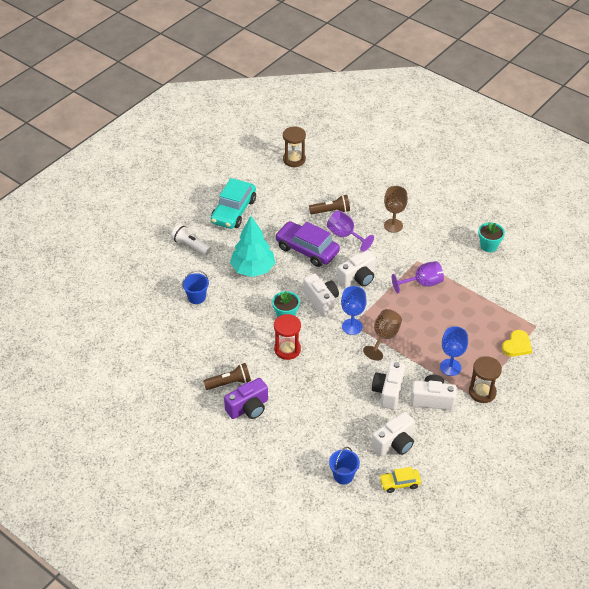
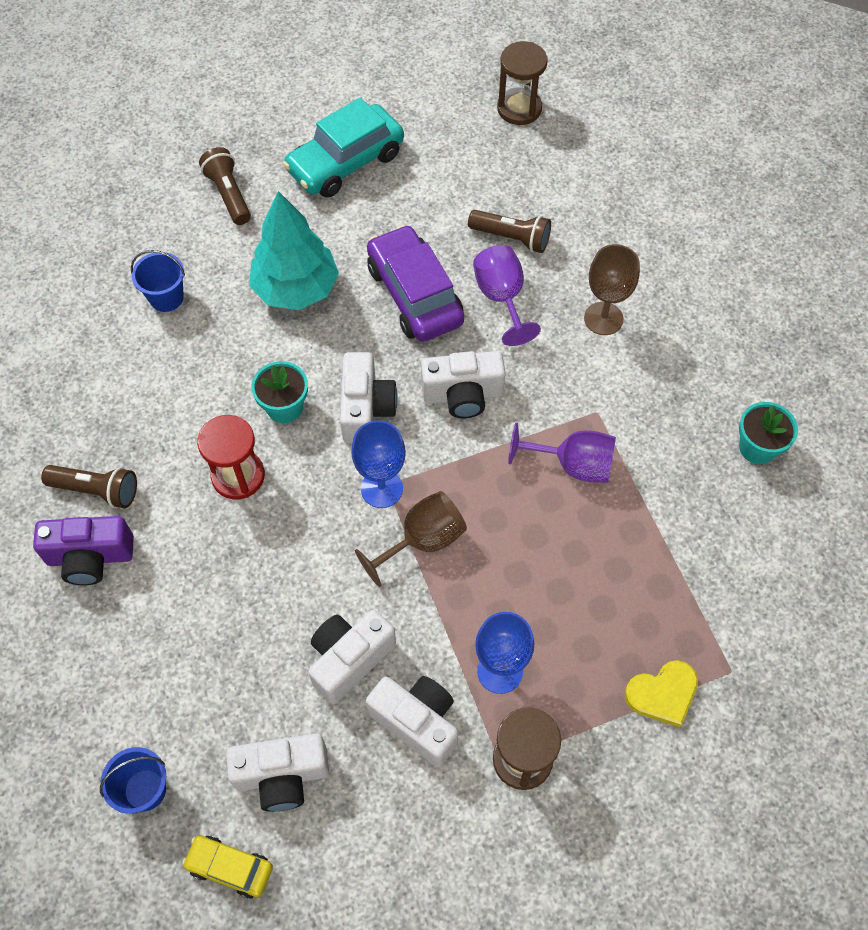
camera: 30 degrees right, 15 degrees up
(190, 245) = (229, 195): white flashlight -> brown flashlight

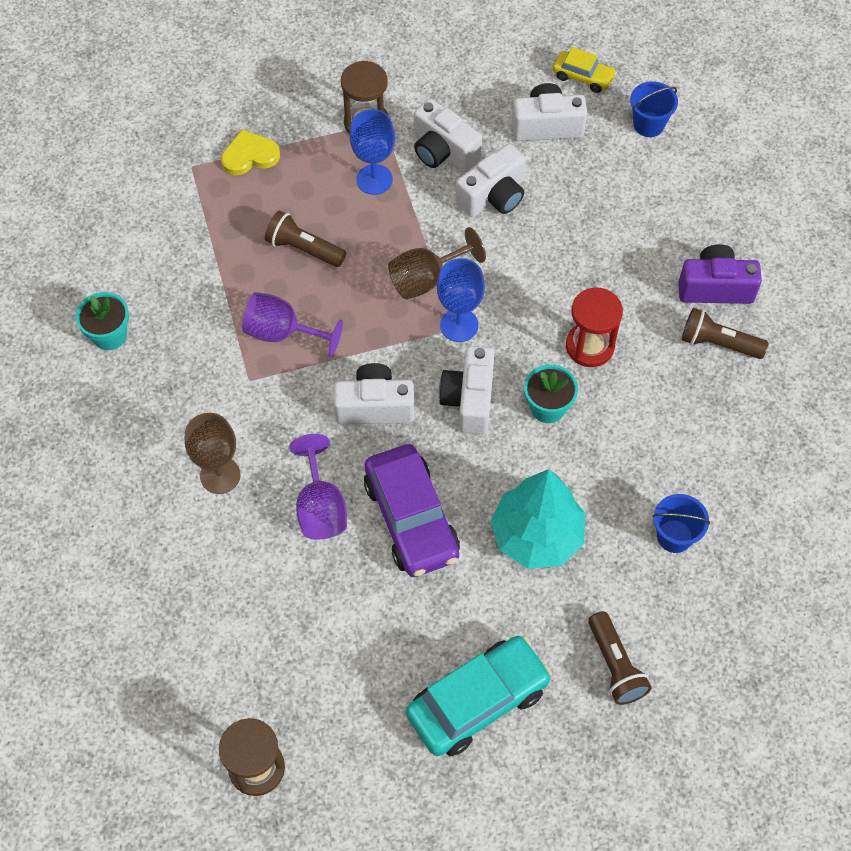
camera: 175 degrees left, 0 degrees up
(511, 238) = (298, 580): brown flashlight -> brown flashlight (304, 249)

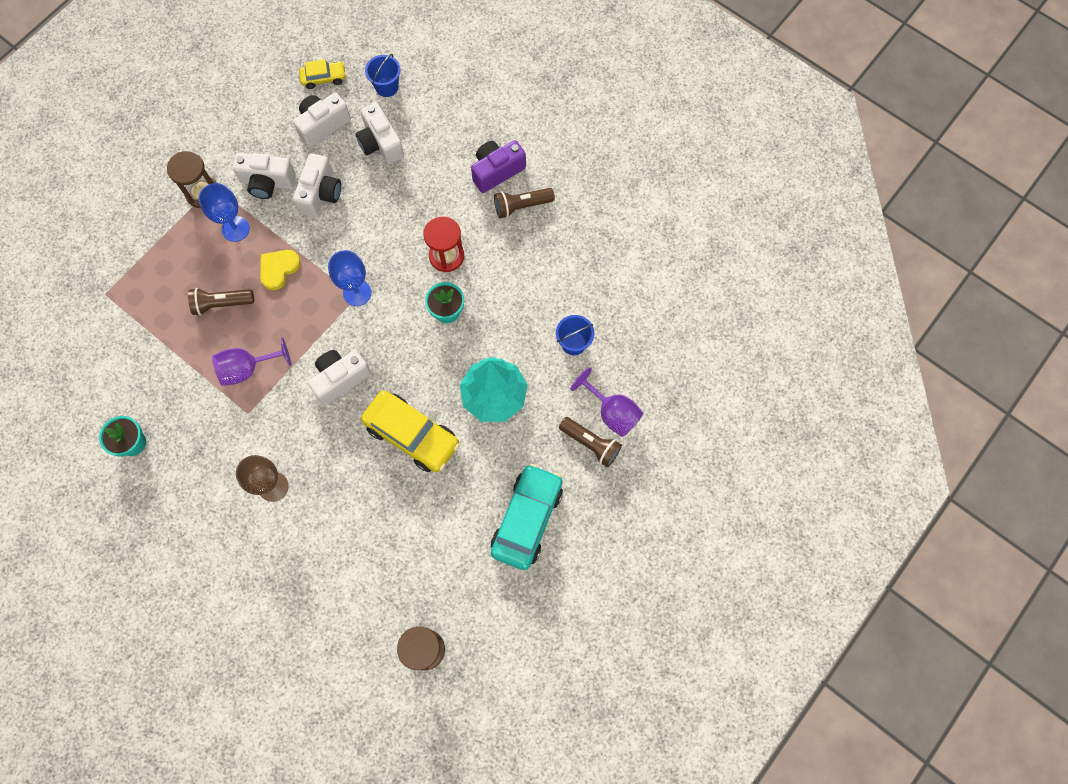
camera: 35 degrees left, 10 degrees up
(250, 155) = (140, 262): yellow heart -> yellow heart (278, 269)
(320, 507) = (351, 465): purple goblet -> purple goblet (612, 412)
(411, 518) = (412, 435): purple car -> yellow car
(426, 279) = (315, 275): brown goblet -> none
(469, 399) = (396, 337): white camera -> white camera (380, 143)

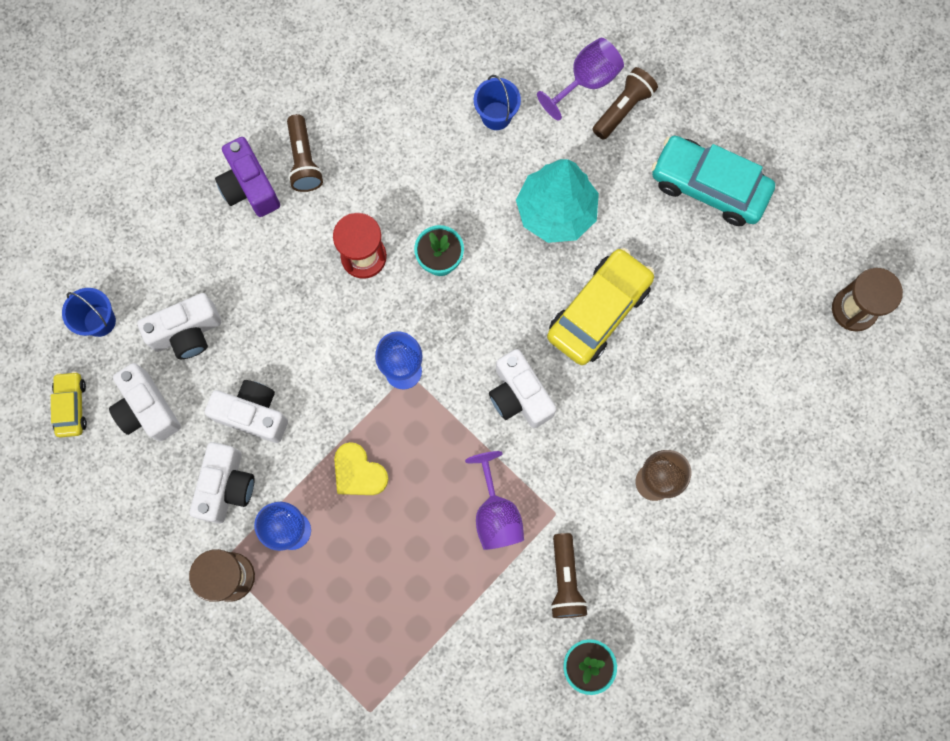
camera: 85 degrees left, 5 degrees up
(222, 304) = (401, 548): brown flashlight -> brown flashlight (565, 580)

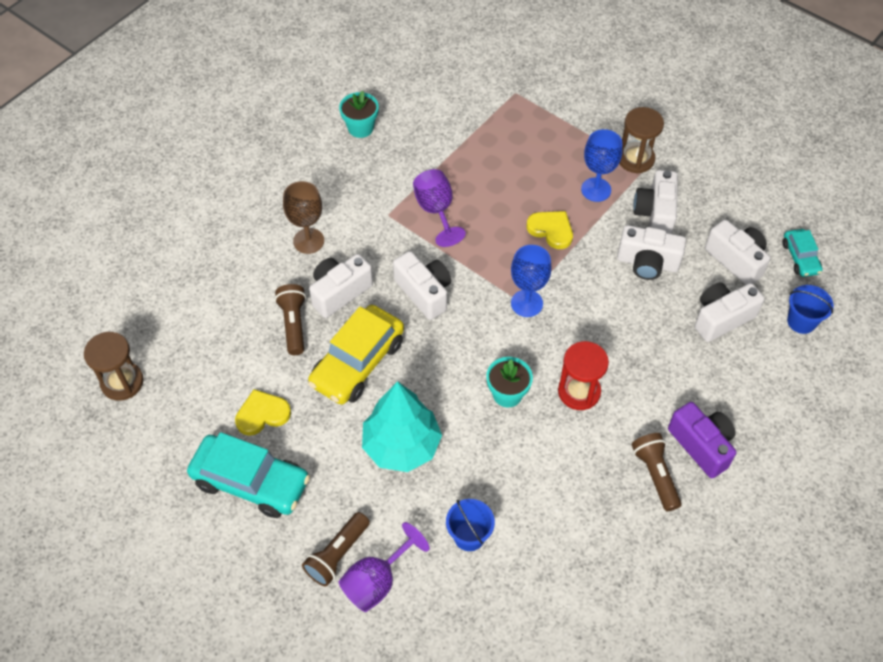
camera: 175 degrees right, 20 degrees down
(71, 406) = (800, 258): yellow car -> turquoise car
(565, 580) = (378, 174): brown flashlight -> brown flashlight (293, 324)
(617, 404) = (339, 292): none -> white camera
(700, 259) = (262, 414): none -> yellow heart

